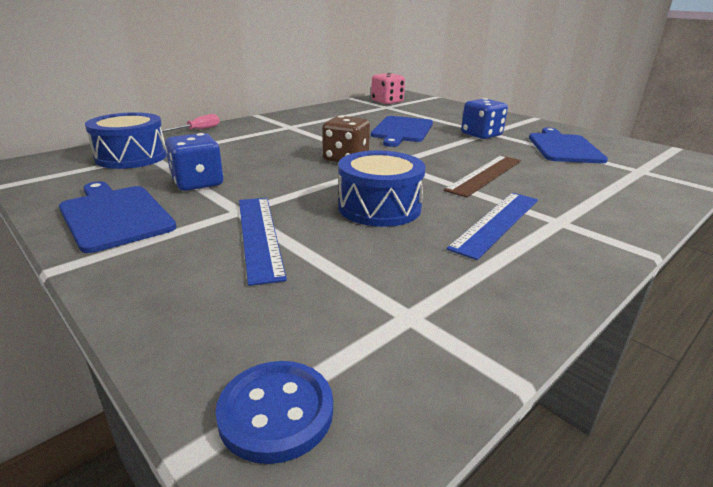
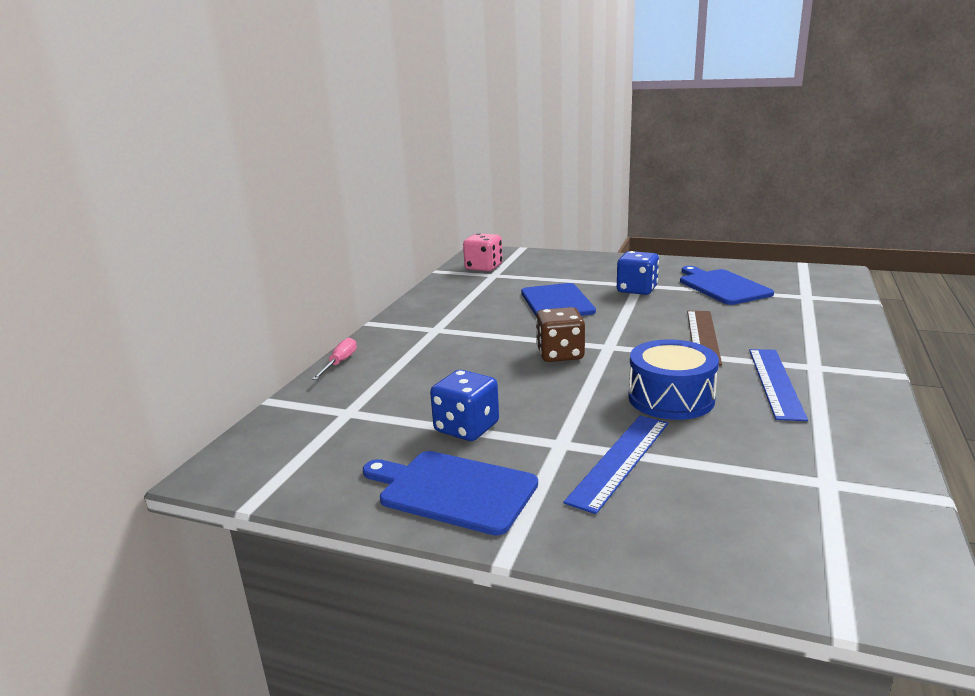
camera: 25 degrees left, 5 degrees down
(131, 157) = (332, 421): blue drum -> none
(259, 235) = (619, 460): blue ruler -> blue ruler turned 75 degrees clockwise
(276, 412) = (850, 579): blue button -> none

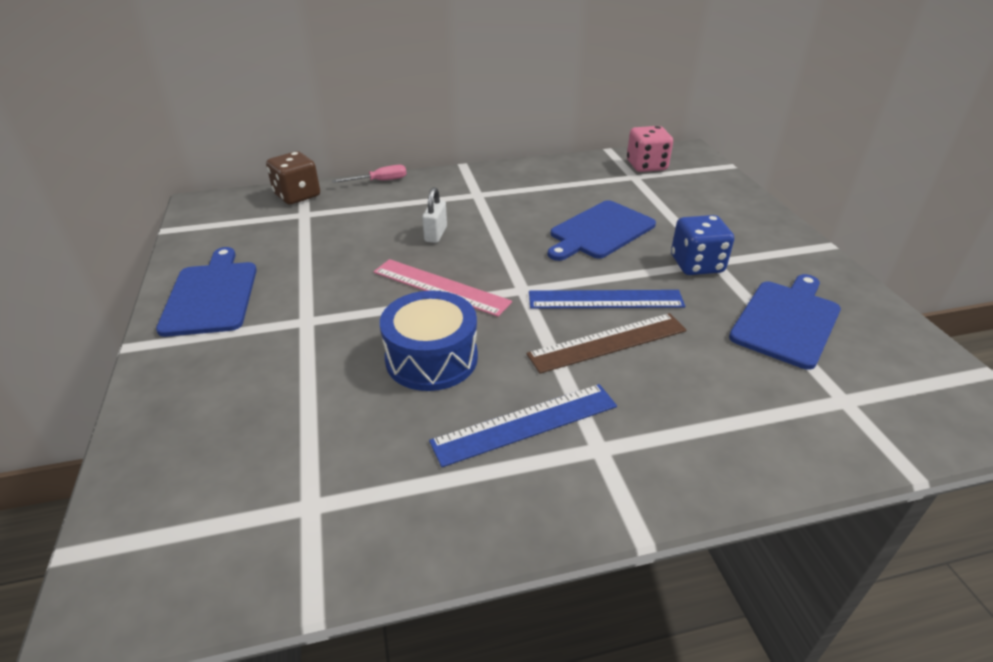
camera: 55 degrees right, 15 degrees up
(466, 428) = (307, 269): blue dice -> none
(481, 359) = (436, 234): none -> white padlock
(560, 354) = (479, 268): brown dice -> brown dice (297, 195)
(570, 374) = (440, 287): none -> pink ruler
(619, 460) = (291, 360): blue ruler -> blue ruler (605, 299)

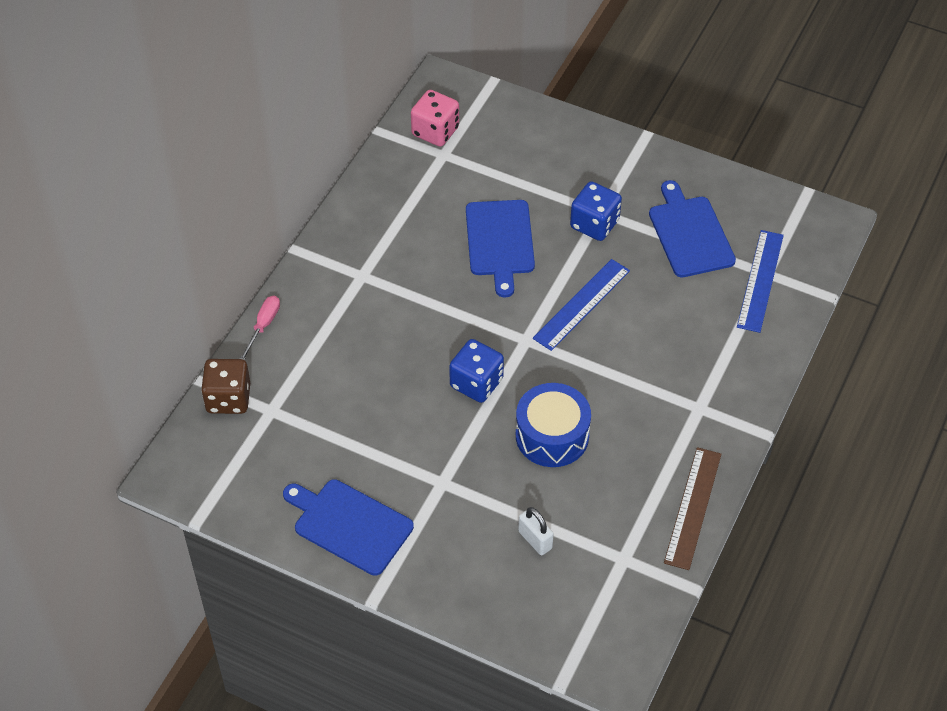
camera: 50 degrees left, 15 degrees up
(436, 234) = (399, 342): white padlock -> white padlock (535, 540)
(440, 287) = (476, 383): pink ruler -> blue dice
(525, 424) = (652, 427): blue ruler -> blue ruler (760, 280)
(608, 342) = (623, 337): brown ruler -> brown ruler (693, 508)

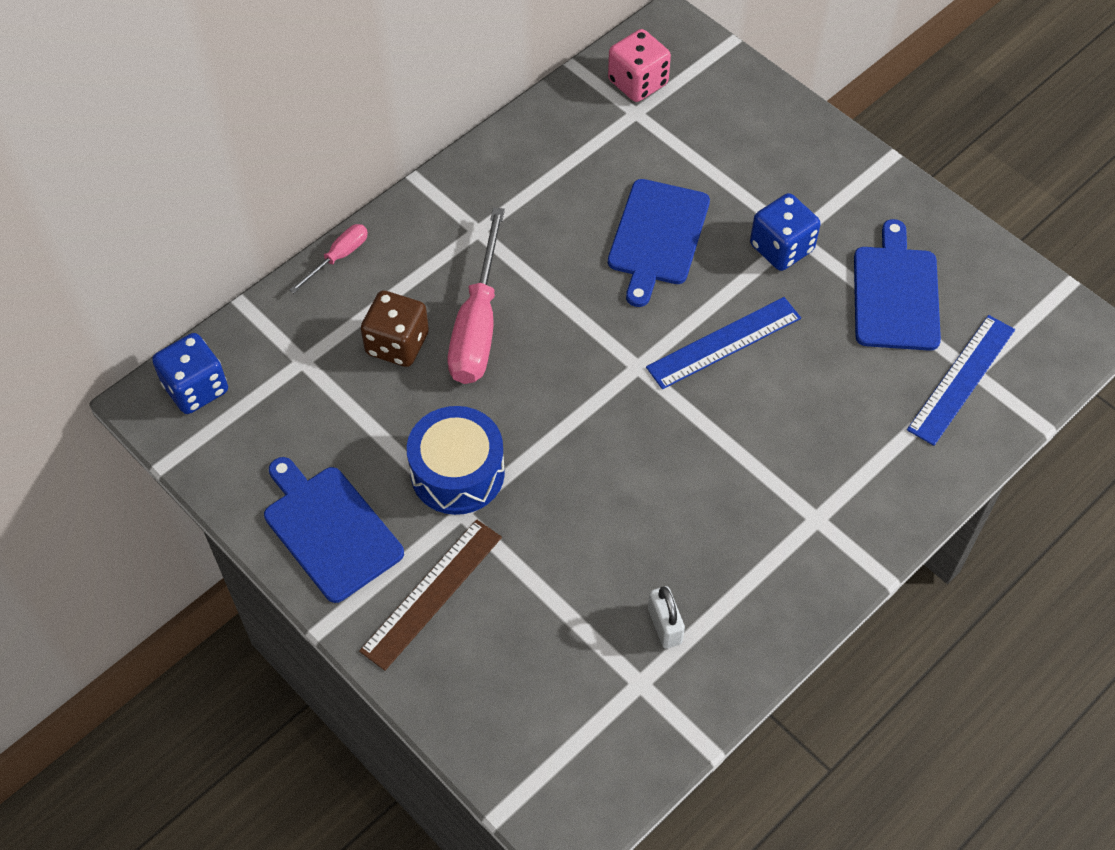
camera: 20 degrees right, 5 degrees up
(228, 399) = (261, 332): brown dice -> brown dice (397, 344)
(393, 344) = (478, 324): none -> pink screwdriver
(476, 383) = (555, 402): blue dice -> blue dice (196, 388)
(535, 540) = (541, 622): white padlock -> white padlock (664, 626)
(552, 436) = (618, 496): blue drum -> blue drum (457, 472)
(693, 508) = (755, 646): brown ruler -> brown ruler (432, 593)

